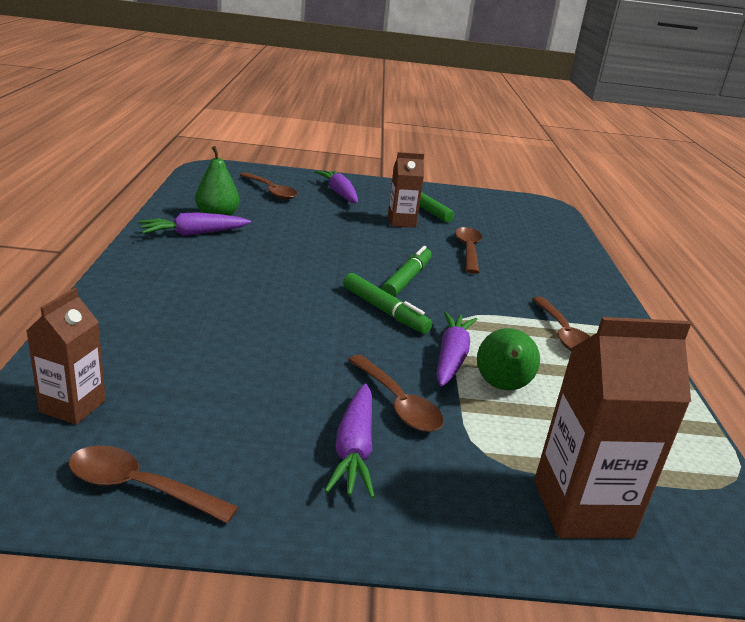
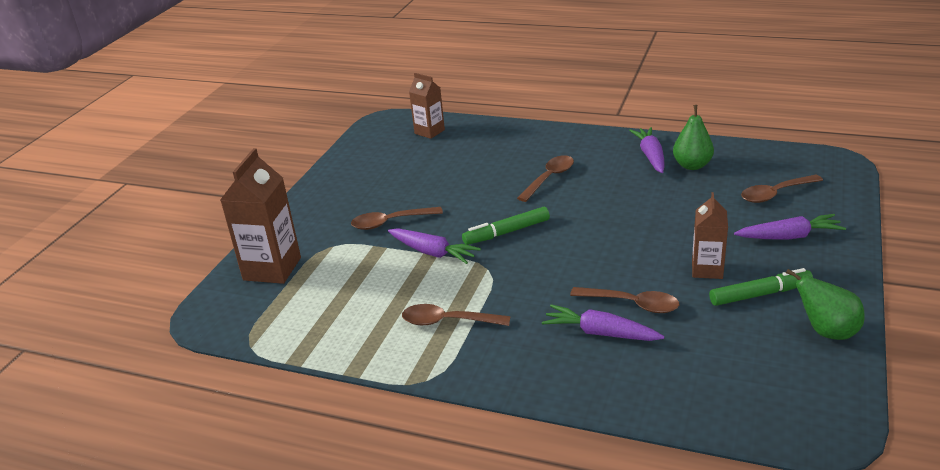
camera: 115 degrees right, 5 degrees up
(139, 487) = (363, 150): brown spoon -> brown spoon (549, 178)
(354, 450) = (358, 203): purple carrot -> purple carrot (600, 333)
(406, 279) = (562, 251): green marker -> none
(502, 387) = (389, 267): green pear -> green pear (826, 331)

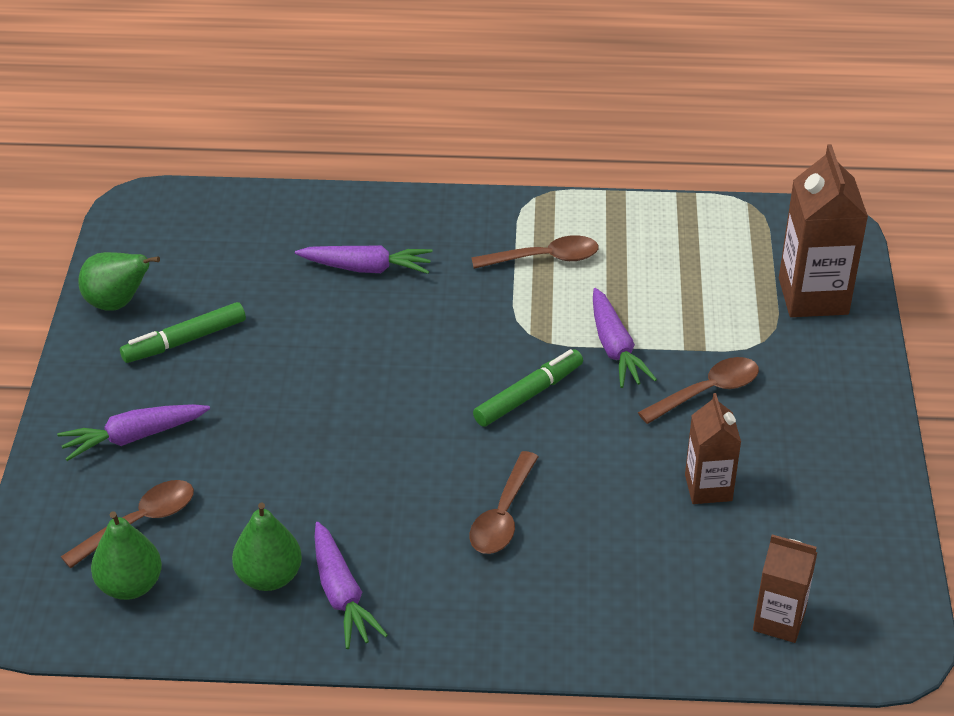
camera: 160 degrees right, 10 degrees up
(433, 252) = (615, 348): purple carrot -> purple carrot turned 120 degrees counterclockwise
(632, 304) = (336, 308): brown spoon -> none
(707, 269) = (247, 368): brown carton -> brown carton (708, 488)
(775, 168) = (130, 585): none -> green pear

